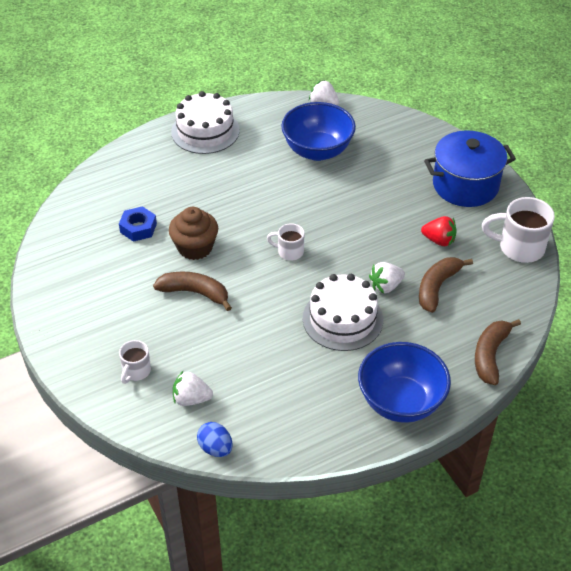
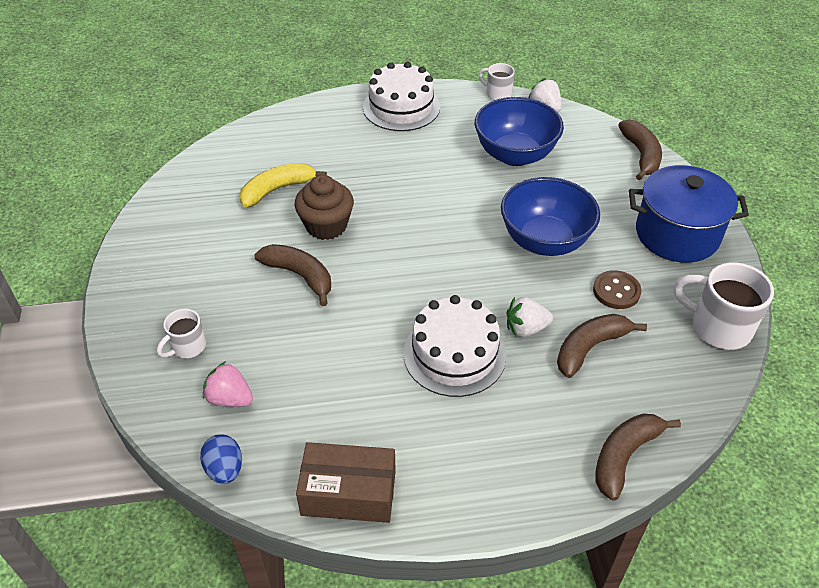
camera: 20 degrees right, 0 degrees up
(138, 228) = (277, 189): blue nut -> yellow banana
(191, 399) = (230, 398): white strawberry -> pink strawberry
(289, 252) = (429, 258): white mug -> white mug (497, 94)
(313, 436) = (348, 493): none -> brown box
(400, 402) = (479, 483): blue bowl -> blue bowl (545, 241)
(415, 127) = (641, 155): none -> brown banana
(439, 240) = (616, 291): red strawberry -> brown button

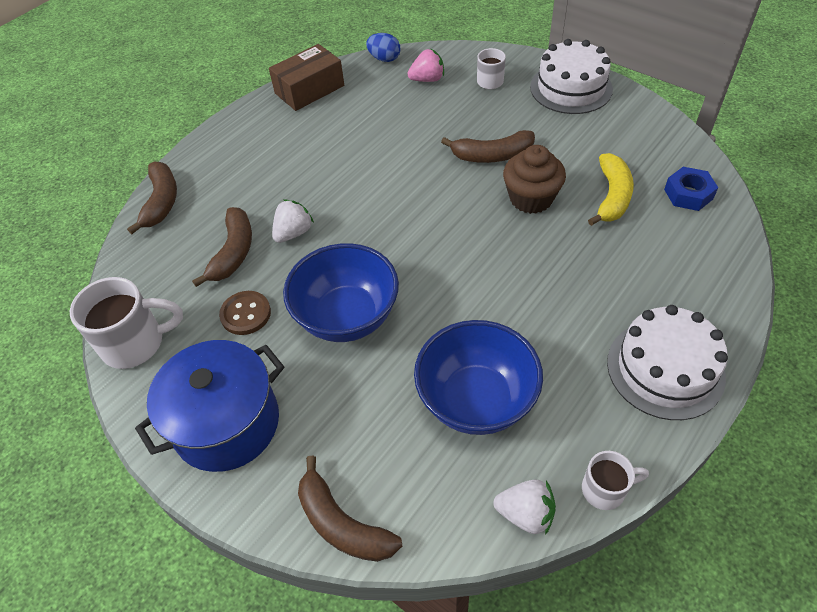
camera: 140 degrees right, 5 degrees up
(235, 159) = (688, 194): none -> blue nut
(454, 354) = (327, 183): white cake -> white cake (571, 88)

